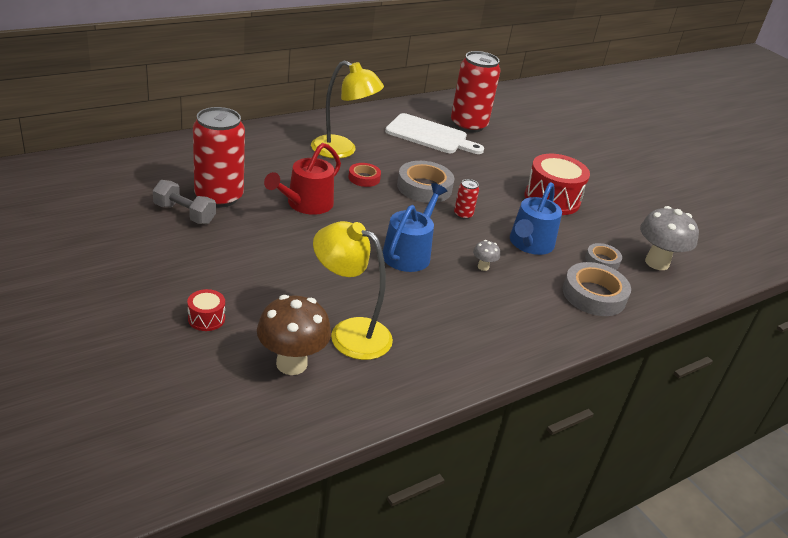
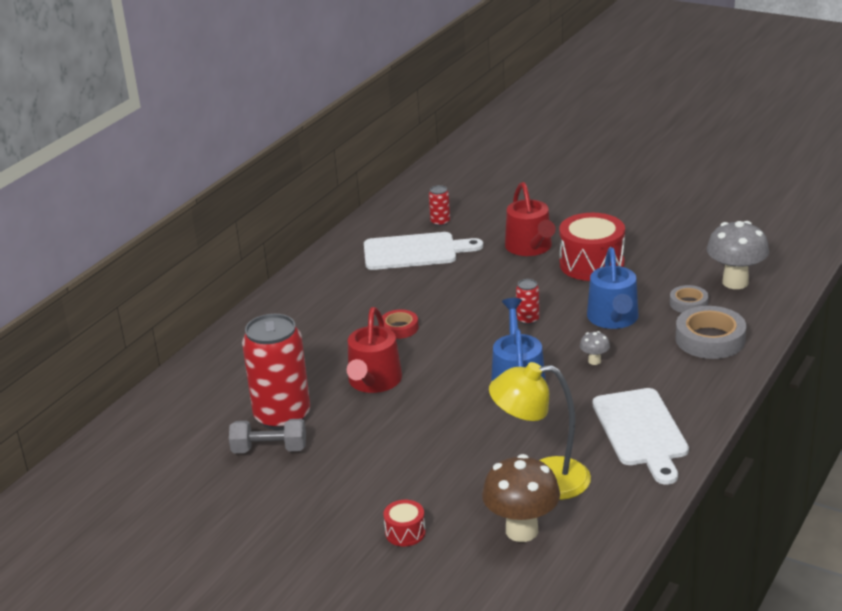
camera: 20 degrees left, 5 degrees down
(342, 150) = (347, 309): yellow lamp -> none
(424, 187) = (465, 309): grey tape -> none
(466, 337) = (641, 431): none -> white cutting board
(468, 125) = (440, 222): red can -> red can, size x0.43
(516, 168) = (530, 247): none -> red watering can

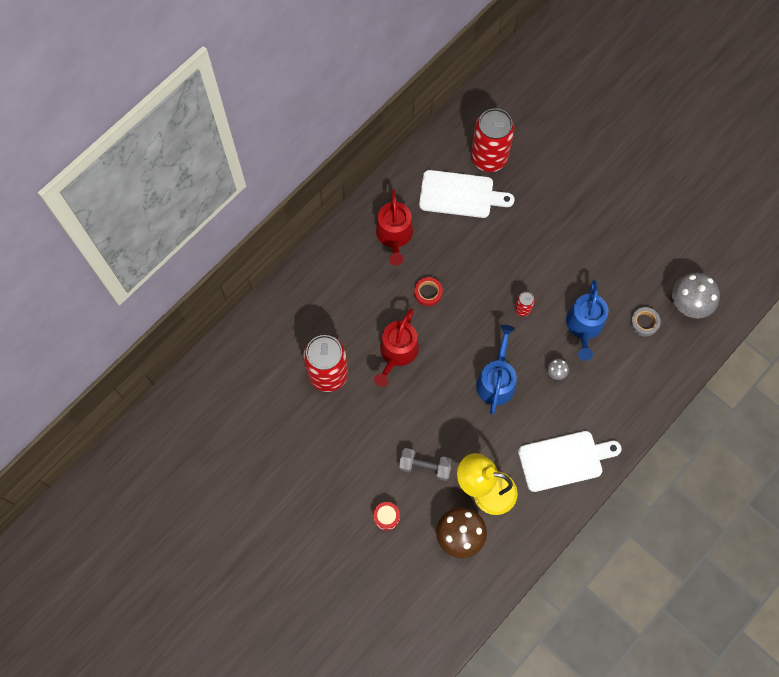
camera: 10 degrees right, 40 degrees up
(269, 449) = (314, 408): grey dumbbell -> grey dumbbell (425, 466)
(440, 222) = (489, 158): red can -> red can, size x2.32
(530, 247) = (549, 214): red watering can -> red watering can (394, 235)
(591, 264) = (589, 251): red drum -> none
(641, 431) = (564, 460): white cutting board -> white cutting board turned 105 degrees counterclockwise
(710, 339) = (644, 371): grey tape -> none

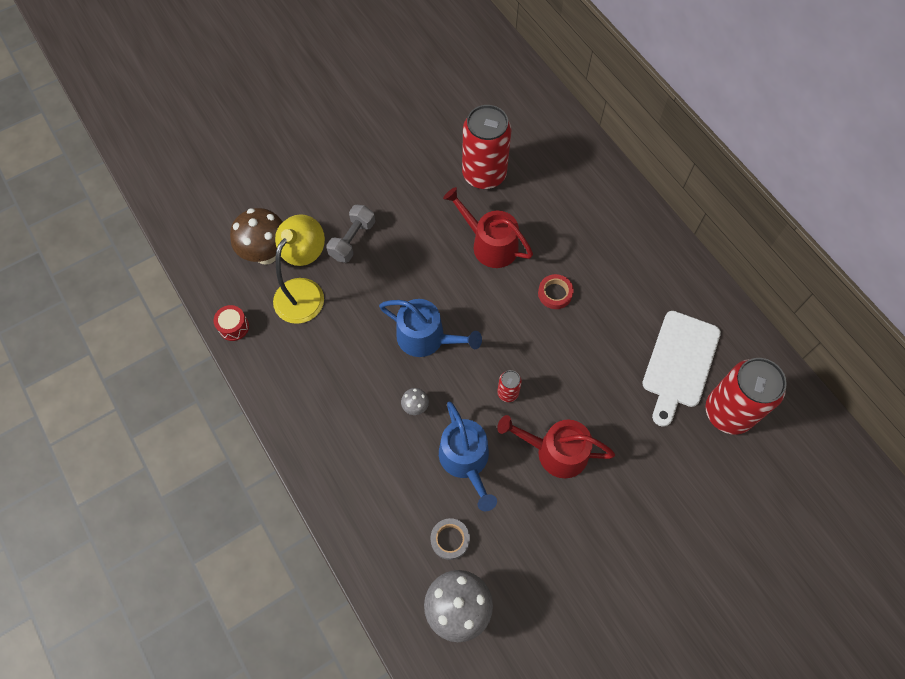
camera: 105 degrees right, 5 degrees down
(386, 517) = (313, 192): red drum -> red drum (234, 327)
(394, 235) = (637, 276): red watering can -> red watering can (555, 451)
(564, 460) = (308, 384): white cutting board -> none
(584, 326) = (466, 460): blue watering can -> blue watering can turned 135 degrees counterclockwise

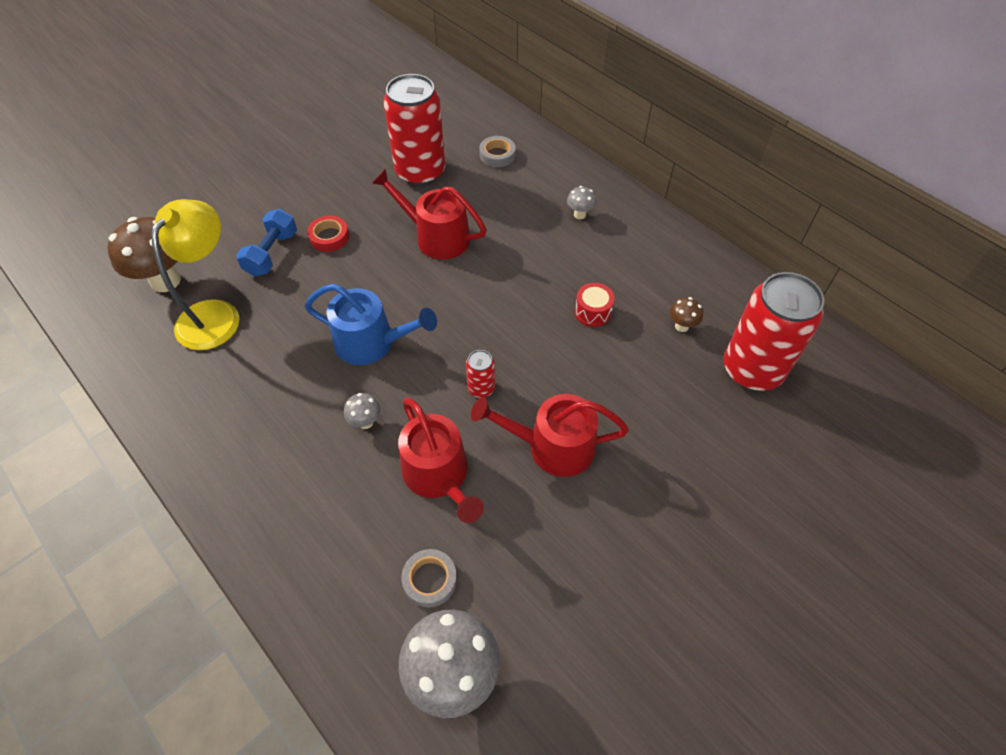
camera: 10 degrees left, 10 degrees down
(234, 327) = (123, 365): red drum -> red drum (592, 312)
(352, 240) = (272, 253): grey dumbbell -> blue dumbbell
(466, 460) = (439, 475): blue watering can -> red watering can
(554, 165) = (497, 155): none -> grey tape
(555, 293) = (520, 275): red tape -> red tape (329, 237)
(615, 240) = (579, 214): none -> grey mushroom
(680, 363) = (681, 326): white cutting board -> brown mushroom

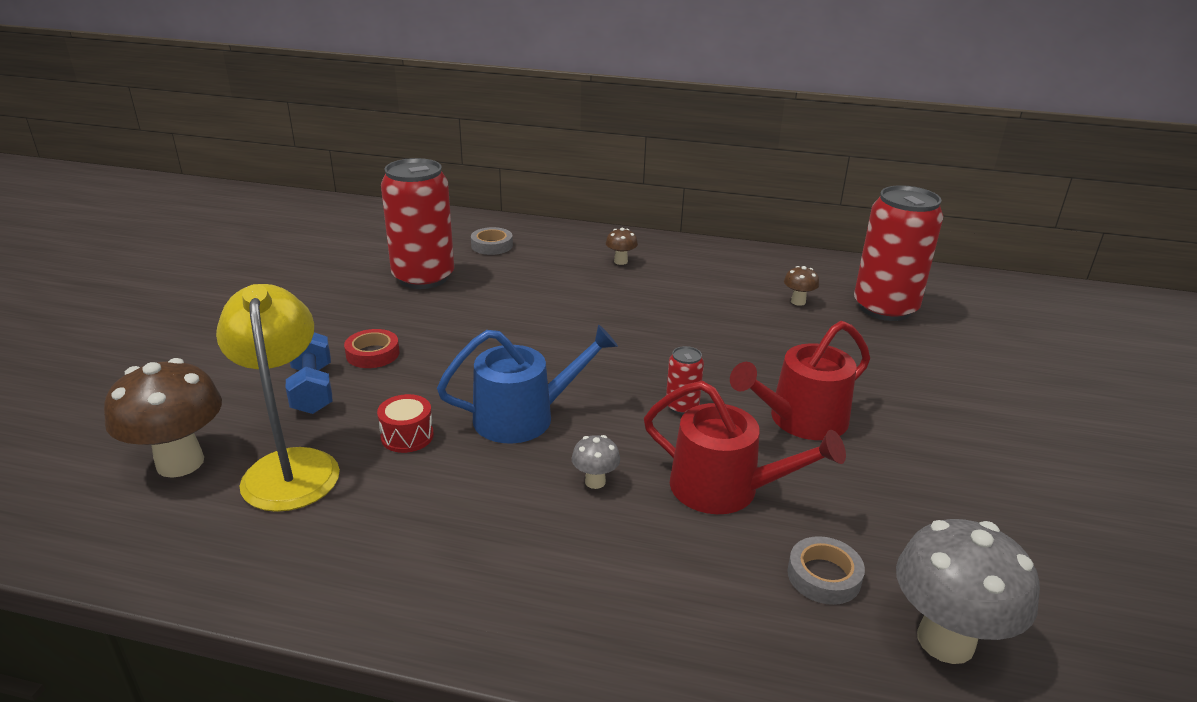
camera: 35 degrees left, 25 degrees down
(436, 237) = (498, 316): red watering can -> none
(579, 214) = (620, 261): grey mushroom -> brown mushroom
(592, 312) = (714, 318): red drum -> red drum (407, 436)

